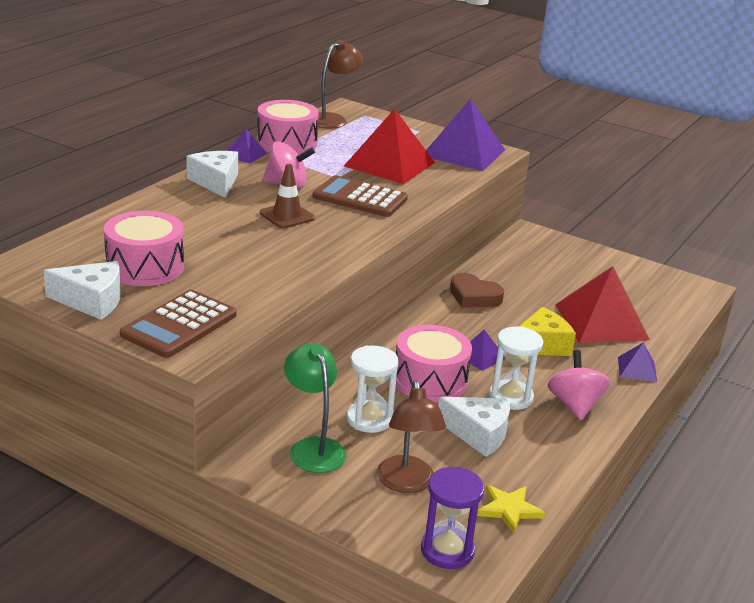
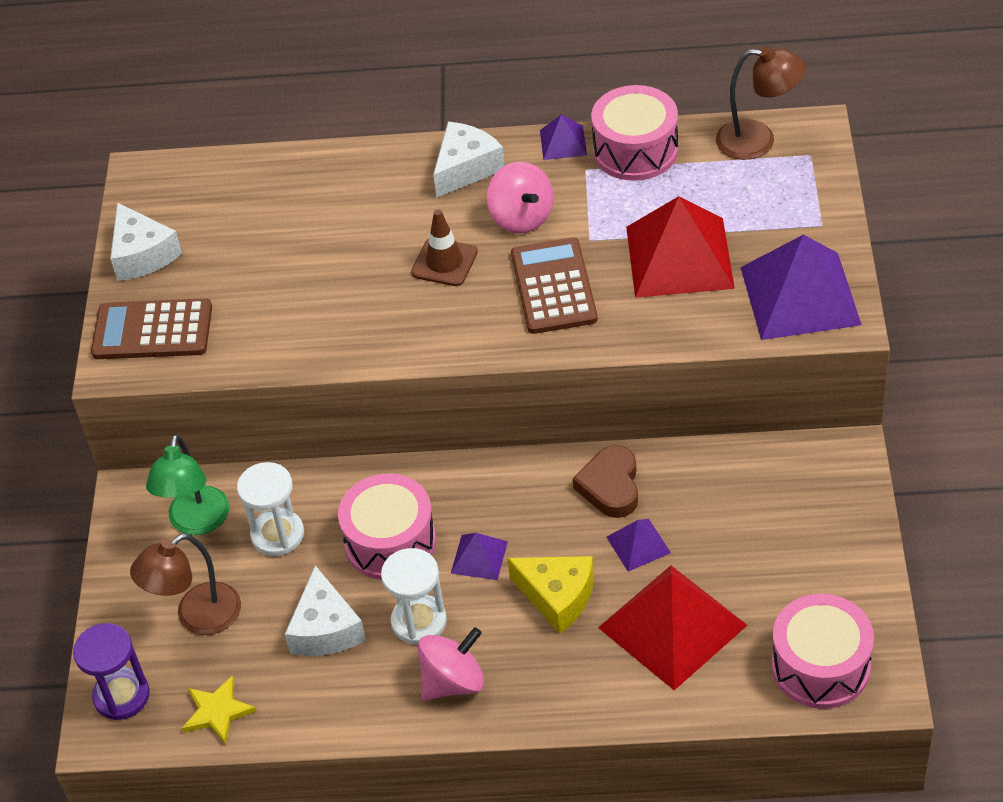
camera: 65 degrees right, 20 degrees up
(145, 267) = (234, 243): pink drum -> pink drum (820, 666)
(313, 448) = (197, 522): green lamp -> green lamp turned 150 degrees clockwise
(637, 369) = (588, 705): purple pyramid -> purple pyramid (638, 544)

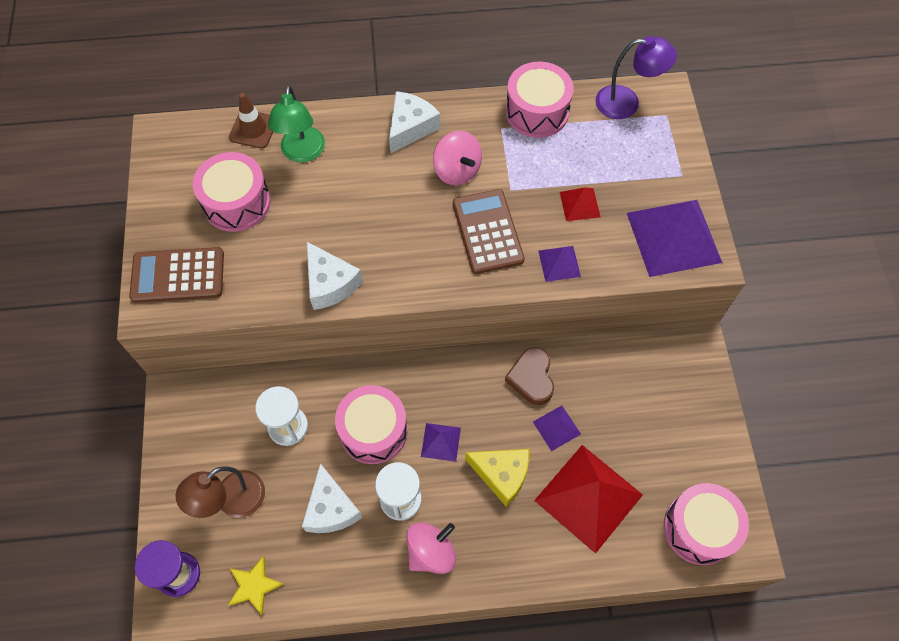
camera: 10 degrees left, 15 degrees up
(142, 255) = (165, 206): white cheese -> white cheese (330, 284)
(197, 522) = (226, 417): green lamp -> green lamp (302, 153)
(233, 251) = (236, 203): none -> pink drum
(444, 262) = (402, 211): brown traffic cone -> brown traffic cone (253, 129)
(563, 142) = (482, 105): purple pyramid -> purple pyramid (559, 263)
(679, 257) = (579, 204): red pyramid -> red pyramid, size x0.47
(758, 141) = (626, 103): brown lamp -> purple lamp

